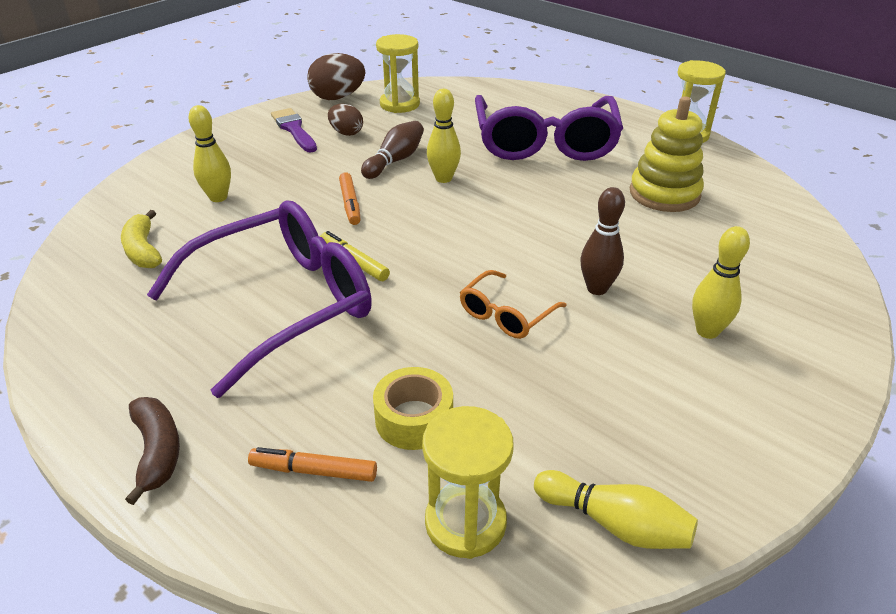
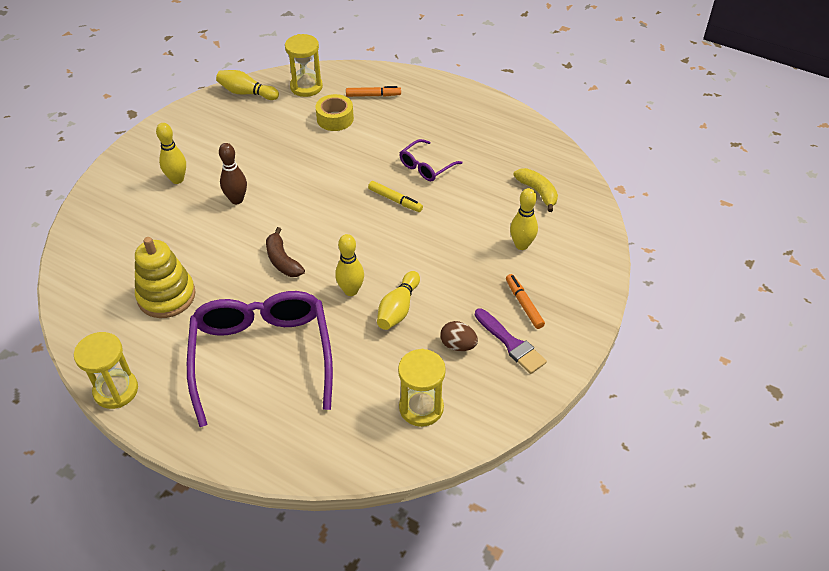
camera: 170 degrees right, 10 degrees up
(157, 451) = (444, 94): brown banana -> brown banana (282, 260)
(283, 304) = (426, 167): purple glasses -> purple glasses, size x0.45
(338, 97) = (494, 413): brown egg -> none
(350, 204) = (417, 251): orange marker -> orange marker (524, 304)
(395, 161) = (398, 309): brown bowling pin -> yellow bowling pin
(506, 314) = (293, 176): orange glasses -> none

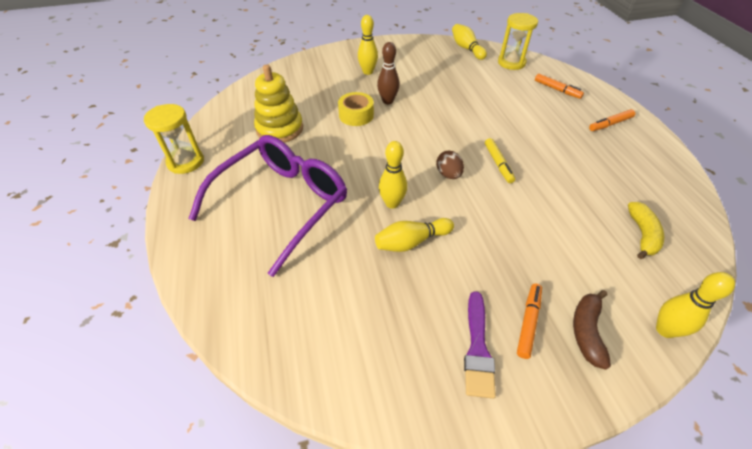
camera: 45 degrees right, 0 degrees up
(282, 260) = (371, 153): brown banana -> brown banana (587, 331)
(335, 119) = (511, 90): yellow tape -> yellow tape (356, 115)
(421, 408) = (337, 336): yellow hourglass -> none
(426, 167) = (550, 155): purple glasses -> none
(443, 107) = (610, 124): none -> orange marker
(458, 345) = (427, 309): brown egg -> brown egg (448, 174)
(521, 245) = (579, 268): yellow bowling pin -> yellow bowling pin (665, 330)

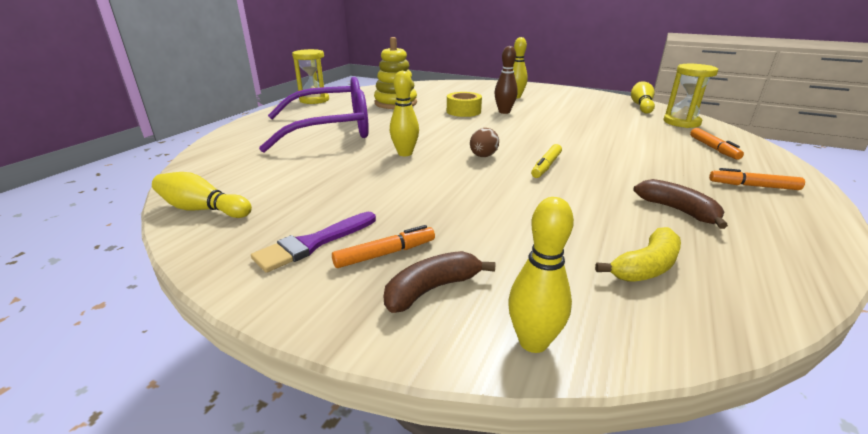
camera: 40 degrees right, 20 degrees down
(411, 242) = (380, 174): yellow bowling pin -> yellow bowling pin (203, 209)
(605, 171) = (677, 210): none -> brown banana

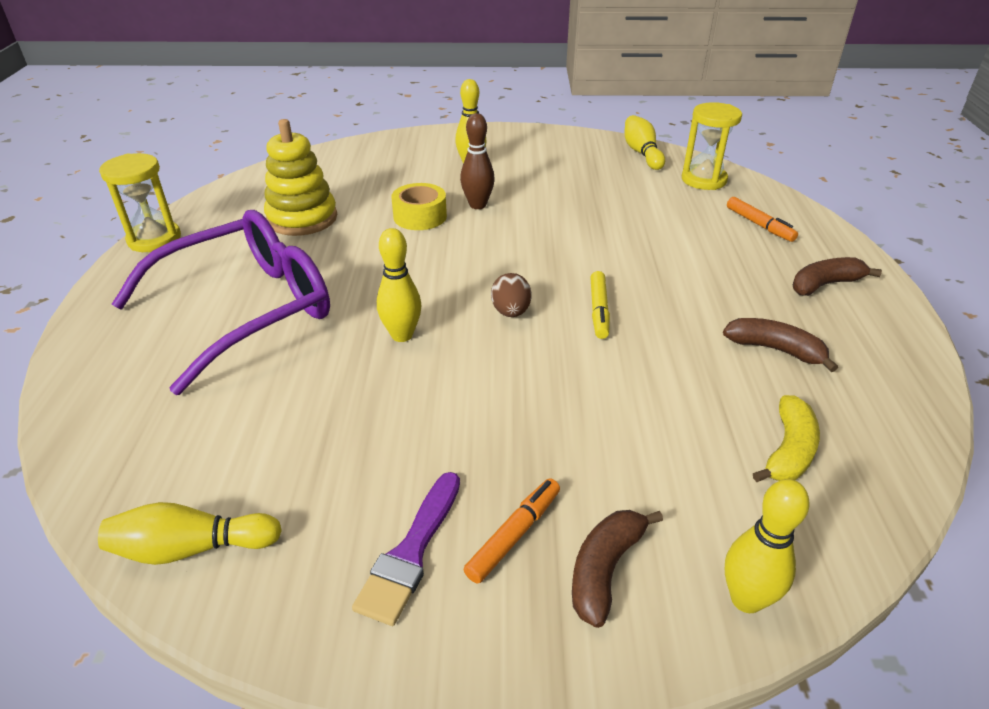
camera: 25 degrees left, 10 degrees up
(753, 186) = (825, 284): orange marker -> brown banana

